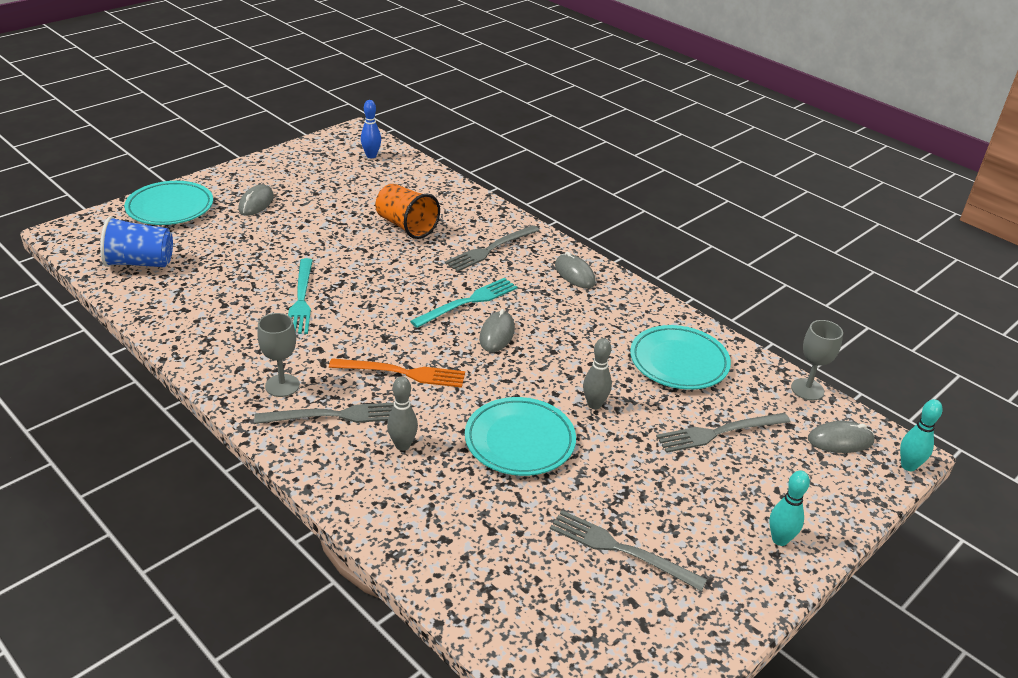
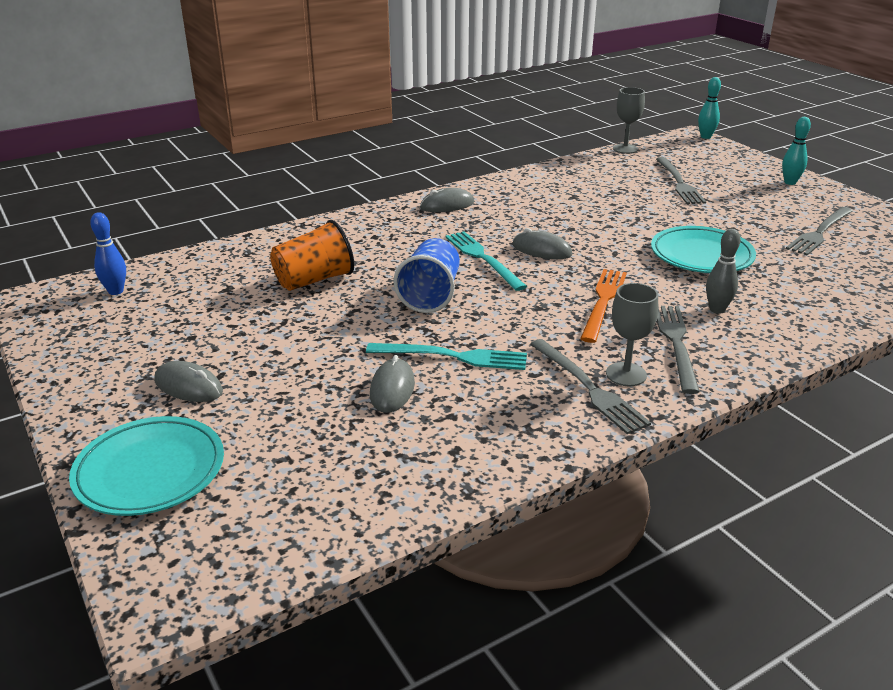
camera: 75 degrees left, 5 degrees down
(140, 263) = (313, 498): blue cup -> blue cup (430, 295)
(490, 249) = (386, 238): grey fork -> grey fork (588, 388)
(594, 404) = (648, 221): grey bowling pin -> none
(679, 362) = (590, 183): turquoise plate -> none
(840, 440) = (682, 149): grey mouse -> grey mouse (392, 389)

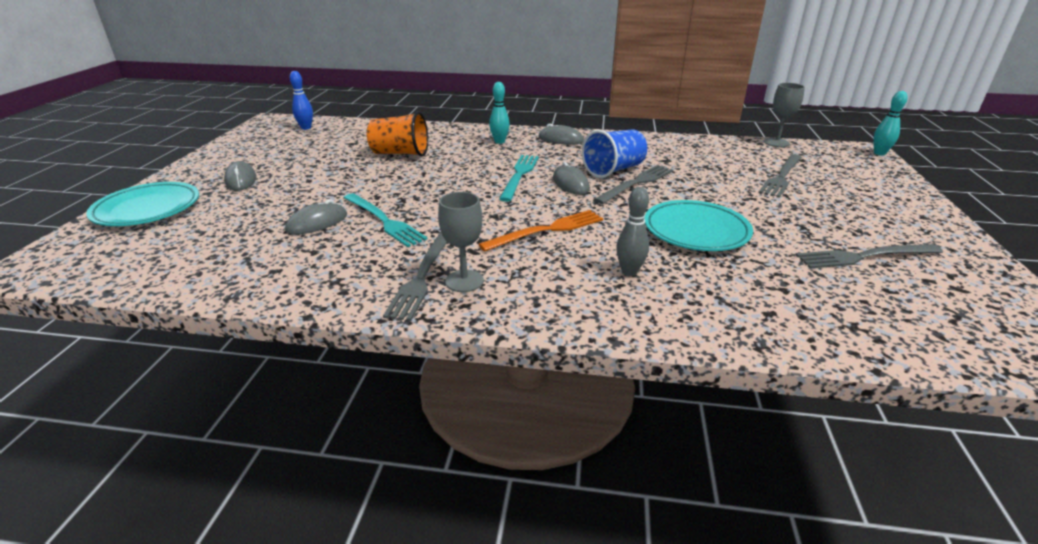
camera: 40 degrees right, 0 degrees up
(430, 295) = (444, 183): blue cup -> blue cup (613, 170)
(676, 344) = (544, 279): grey fork -> grey fork (636, 183)
(790, 182) = (910, 209): turquoise bowling pin -> turquoise bowling pin (499, 142)

